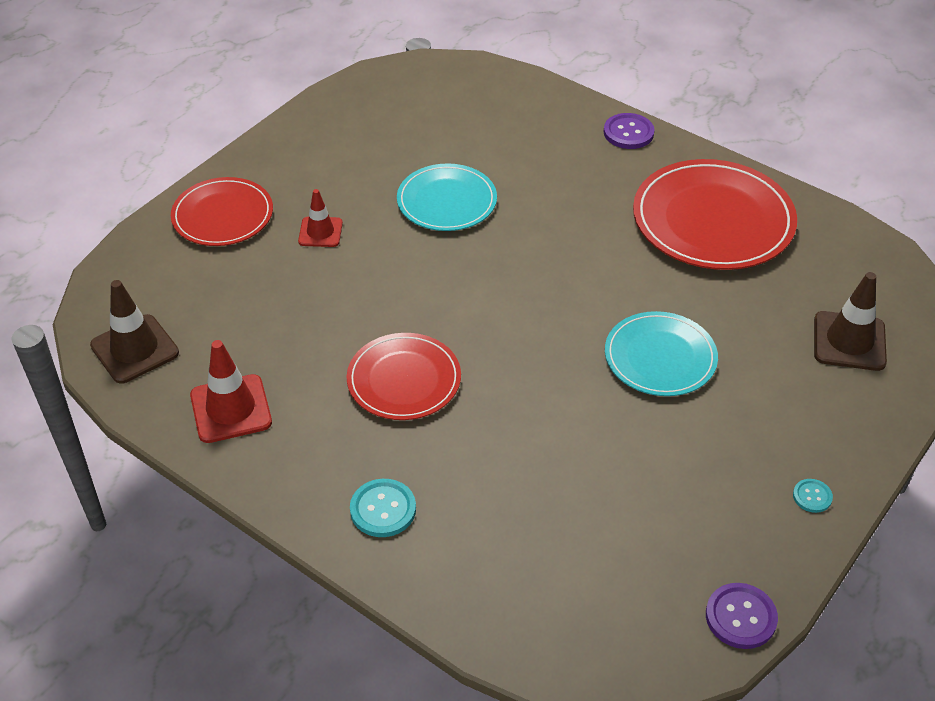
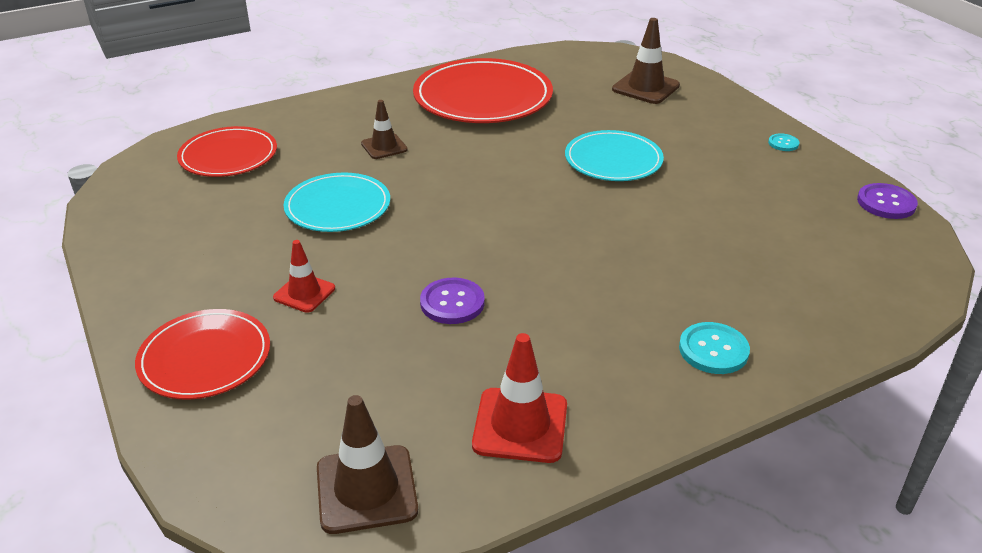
camera: 65 degrees left, 10 degrees down
(404, 380) = (554, 294): red plate -> red plate (228, 156)
(562, 190) = (384, 147): none -> brown traffic cone
(628, 133) = (347, 100): purple button -> purple button (452, 303)

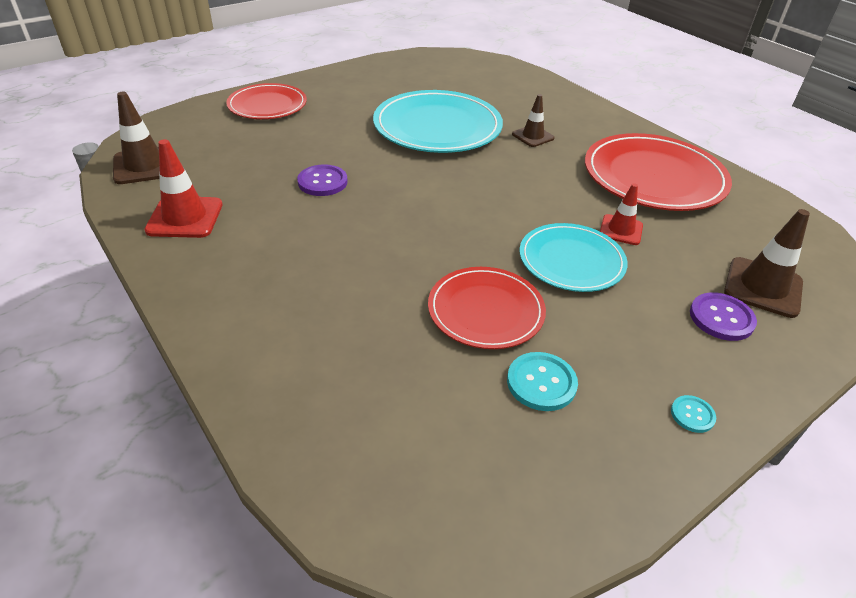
camera: 80 degrees right, 5 degrees up
(228, 156) = (490, 81): red plate -> red plate (485, 310)
(304, 293) = (331, 126): red traffic cone -> red traffic cone (621, 230)
(338, 206) = (437, 127): turquoise plate -> turquoise plate, size x1.59
(713, 350) = (257, 319): turquoise button -> turquoise button (541, 383)
(886, 203) = (574, 521): purple button -> purple button (721, 318)

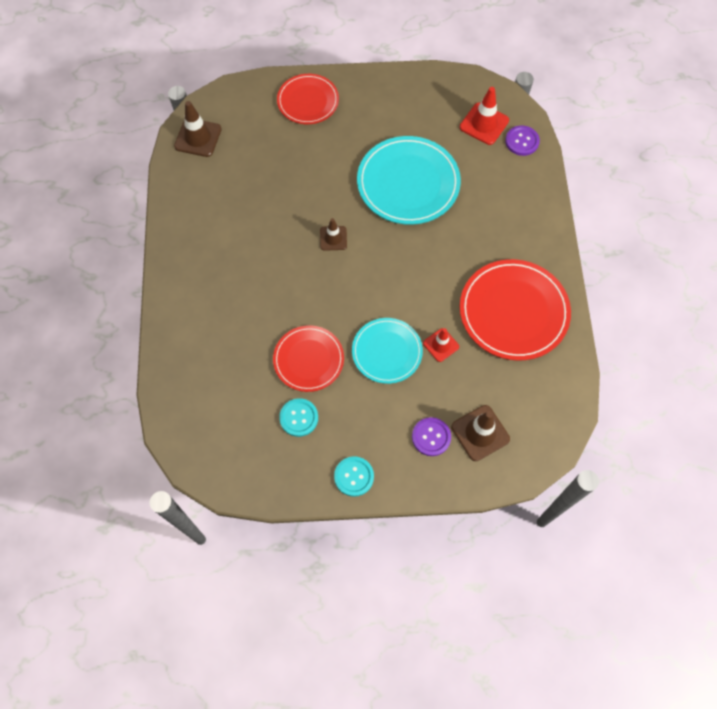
camera: 35 degrees right, 25 degrees up
(185, 217) = (197, 201): red traffic cone -> red traffic cone (484, 124)
(322, 182) = (292, 206): purple button -> purple button (522, 141)
(533, 136) = (468, 227): brown traffic cone -> brown traffic cone (333, 238)
(692, 415) = (354, 476): turquoise button -> turquoise button, size x1.70

